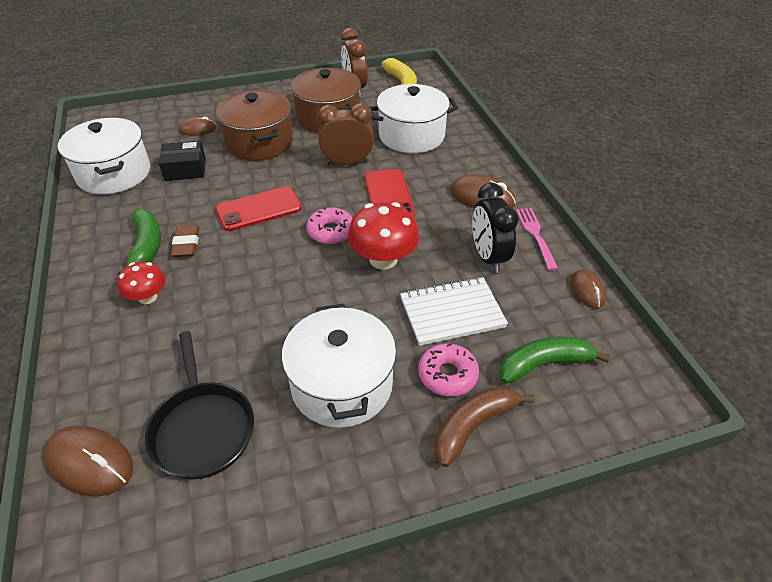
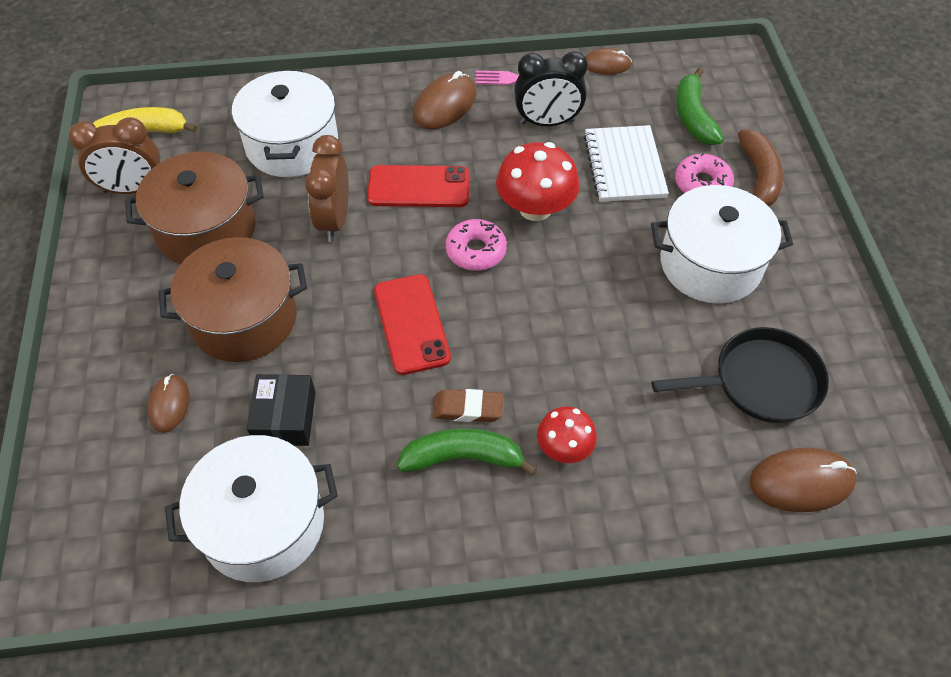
camera: 80 degrees left, 10 degrees up
(90, 462) = (801, 482): brown mouse -> brown mouse turned 45 degrees clockwise
(473, 426) = (758, 177): brown banana -> brown banana turned 150 degrees counterclockwise

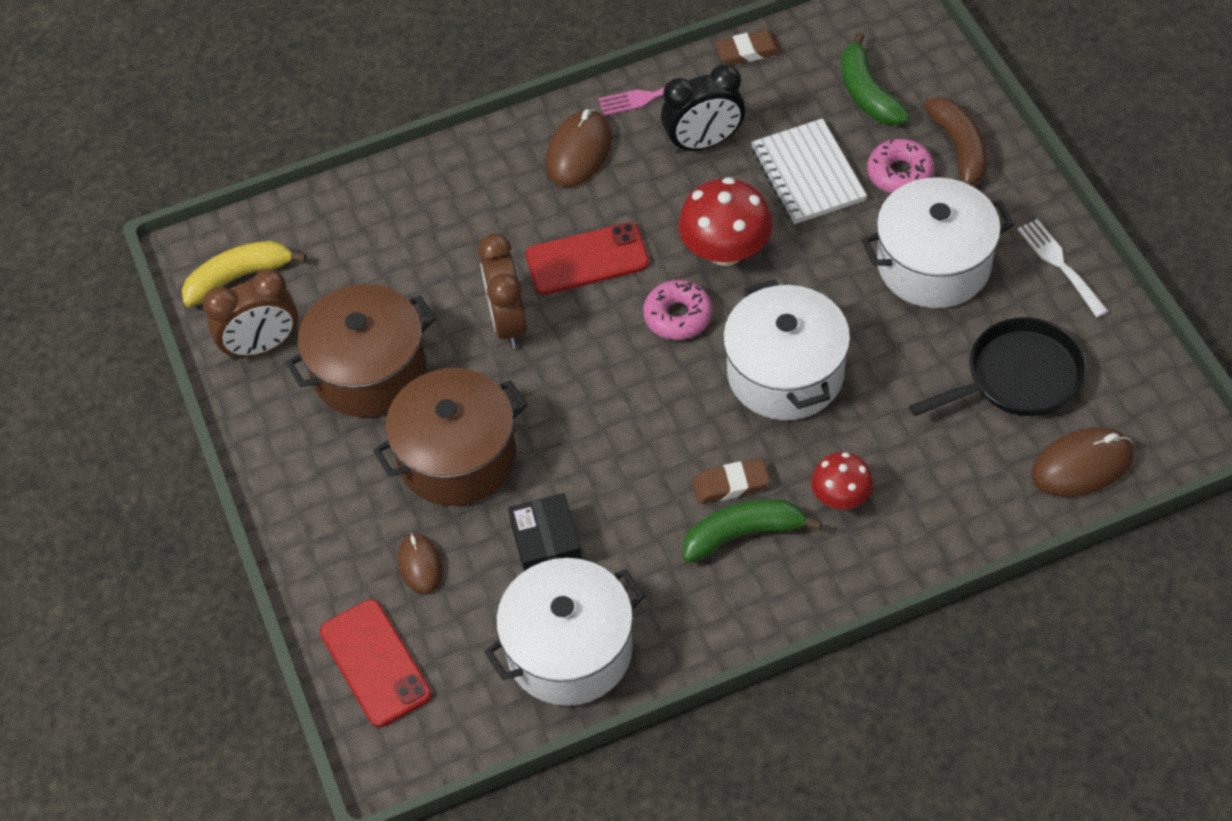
camera: 10 degrees left, 0 degrees up
(292, 145) = (422, 246): white pot -> white pot (785, 373)
(411, 324) = (639, 414): red phone -> red phone (375, 663)
(606, 64) = (748, 51): brown mouse -> brown eraser
(824, 293) = (1061, 265): none -> white fork

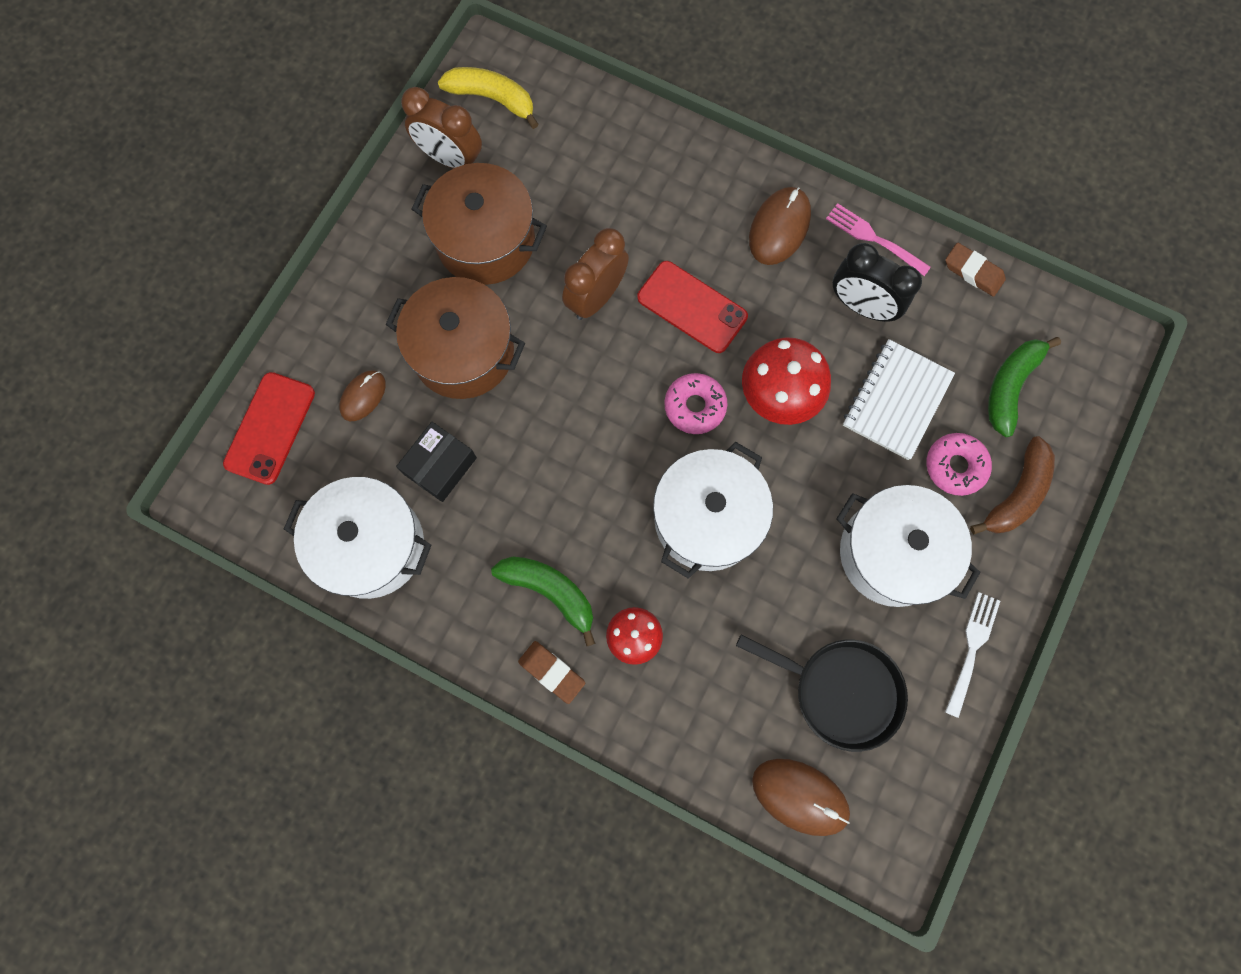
camera: 45 degrees right, 20 degrees up
(579, 152) = (779, 228): brown mouse -> brown mouse turned 45 degrees counterclockwise
(730, 485) = (583, 552): brown eraser -> brown eraser (552, 672)

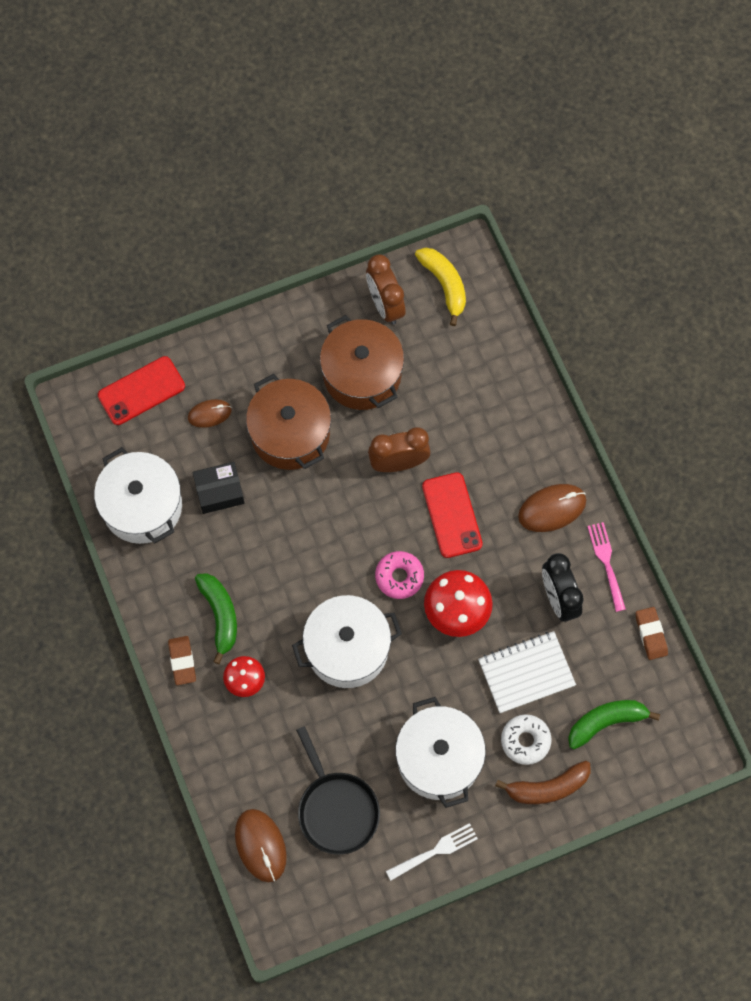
camera: 40 degrees right, 5 degrees down
(955, 466) = (525, 741): pink donut -> white donut

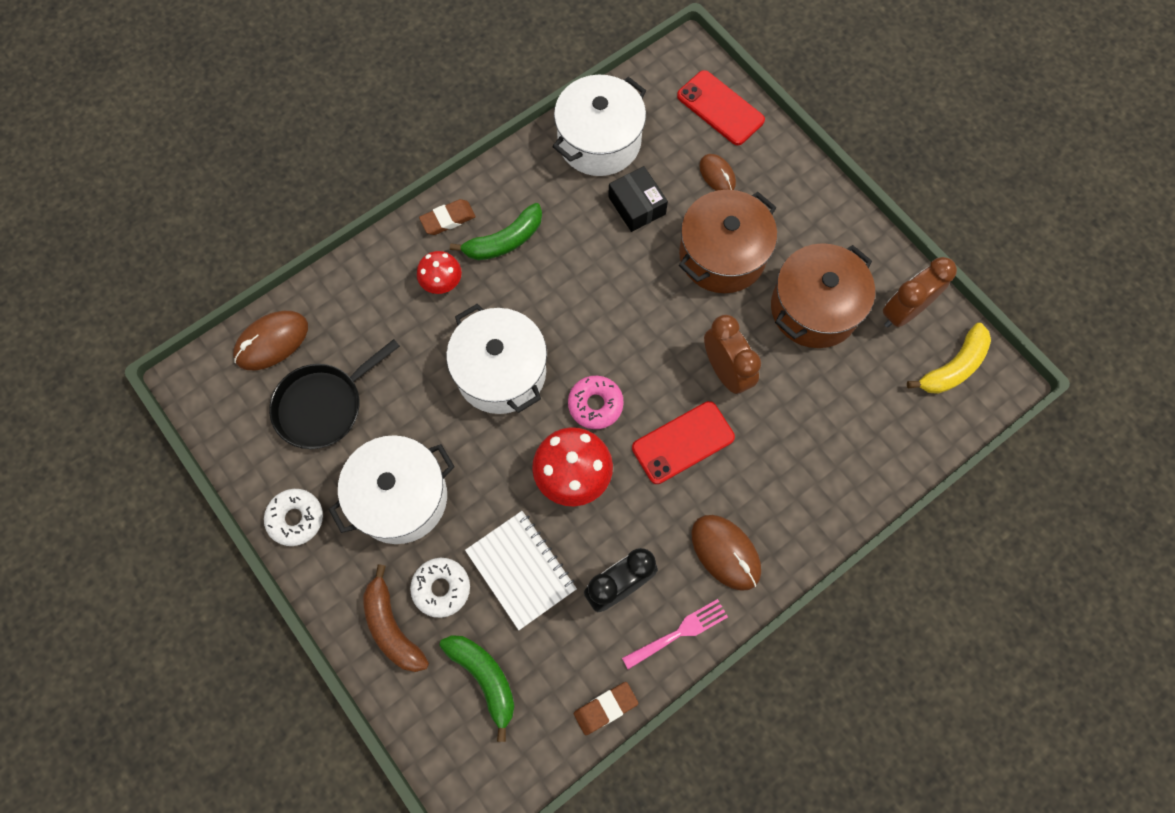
camera: 75 degrees right, 0 degrees up
(434, 852) = (296, 519): white fork -> white donut

